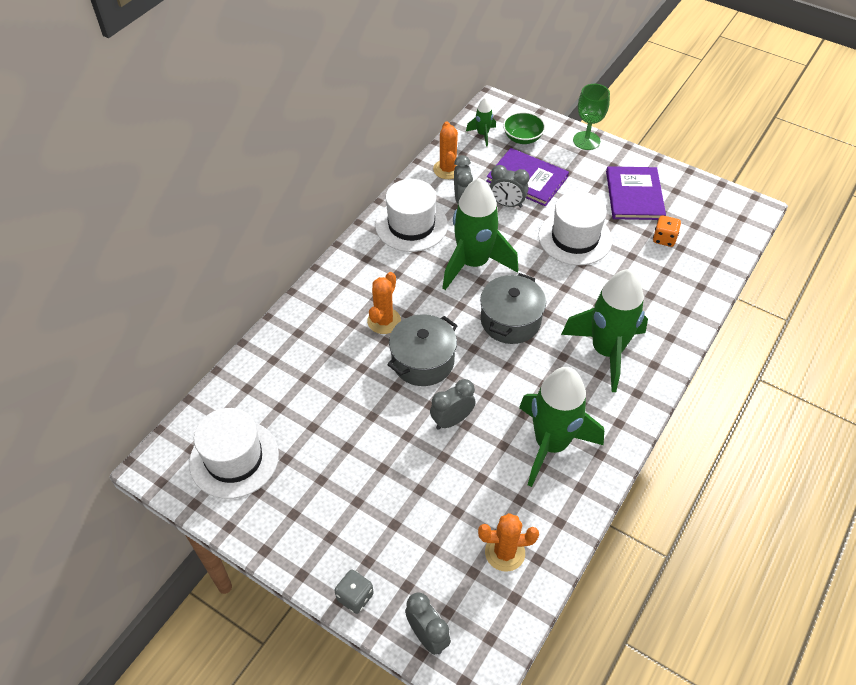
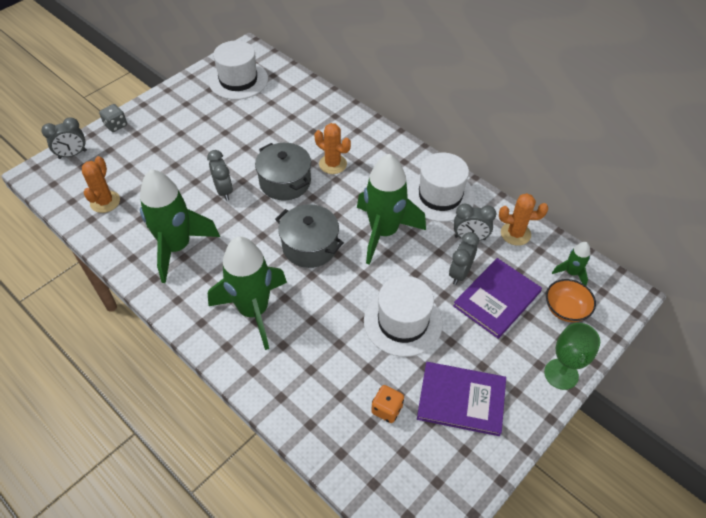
camera: 100 degrees right, 0 degrees up
(522, 138) = (565, 309): green bowl -> orange bowl

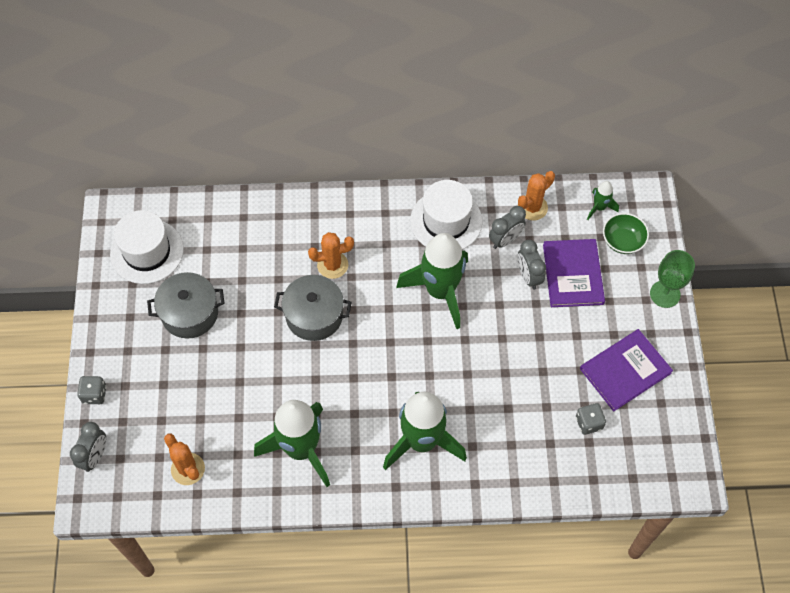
camera: 45 degrees left, 10 degrees up
(224, 191) = (274, 368): grey clock -> none
(310, 246) = (400, 353): grey pot -> grey pot (190, 313)
(387, 409) = (589, 423): orange dice -> grey dice
(403, 322) = (531, 351): white hat -> none
(565, 309) = (622, 241): orange bowl -> green bowl

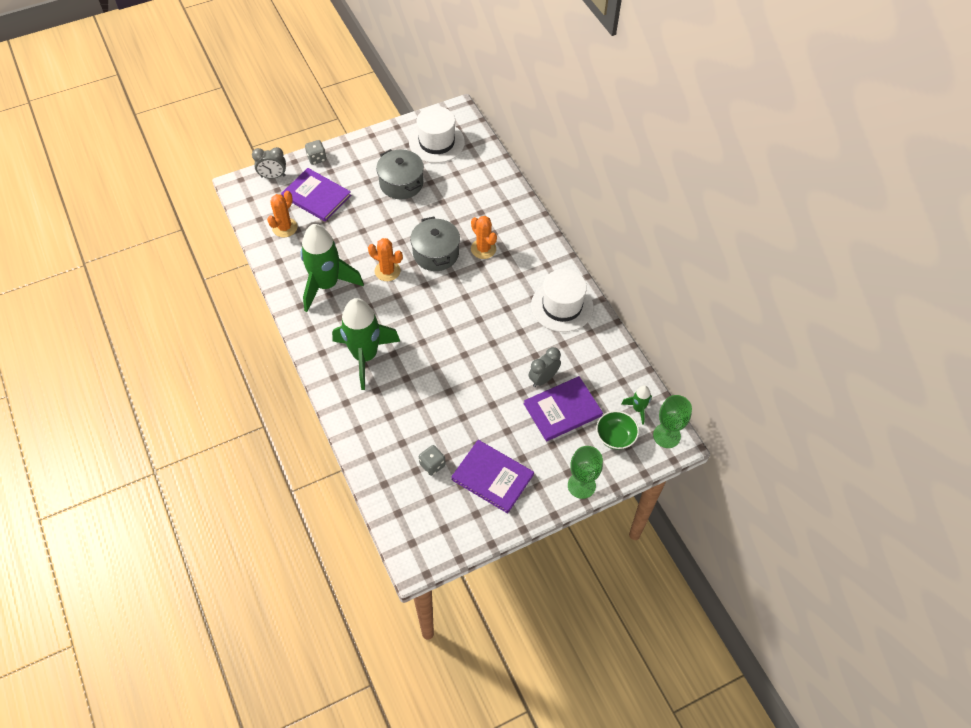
camera: 65 degrees right, 5 degrees down
(157, 415) = (316, 196): none -> purple book
(440, 291) = (497, 324): green rocket -> none
(505, 240) = (568, 351): grey clock -> none
(532, 207) = (609, 360): orange cactus -> orange cactus (387, 271)
(639, 197) = (666, 435): none -> green goblet

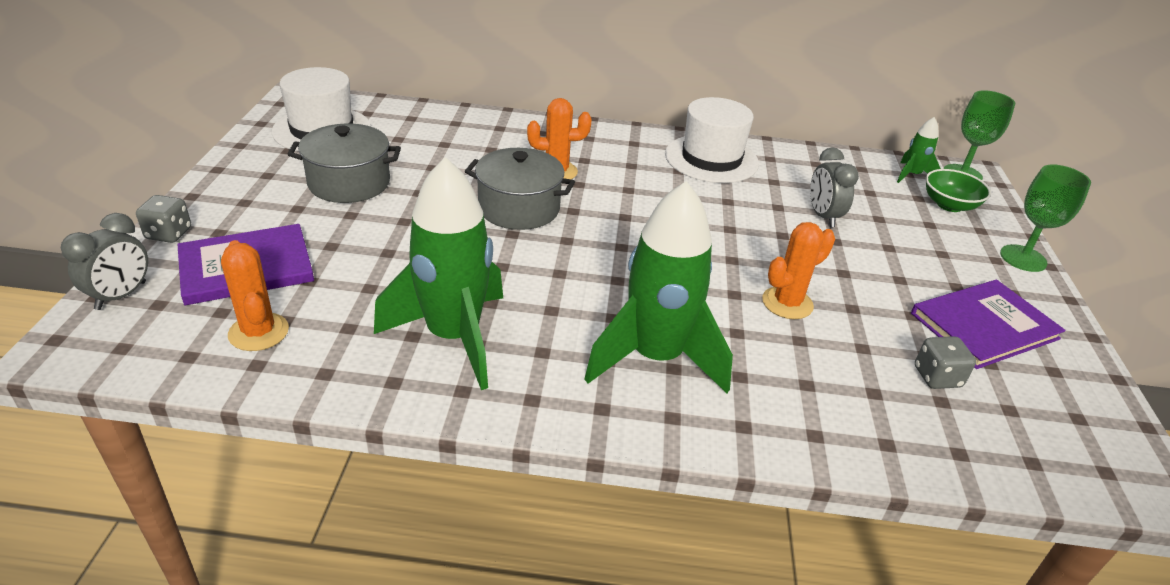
camera: 60 degrees left, 20 degrees down
(387, 271) = (500, 262): orange cactus -> orange cactus (787, 303)
(562, 410) = (885, 223): purple book -> none

